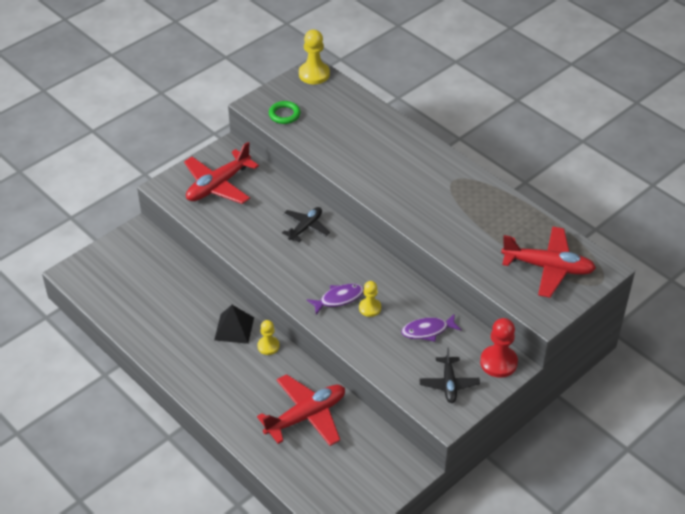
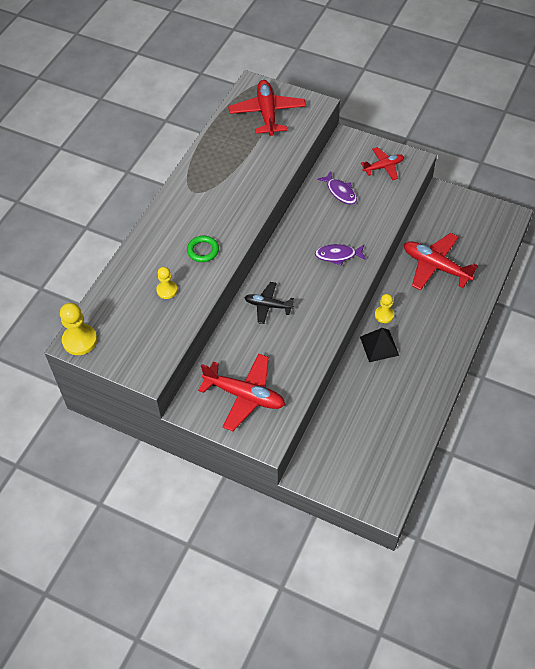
camera: 110 degrees left, 10 degrees up
(284, 114) = (154, 343): green ring -> green ring (203, 250)
(339, 299) = (338, 255): purple fish -> purple fish turned 45 degrees counterclockwise
(370, 308) = (337, 233): yellow pawn -> yellow pawn (167, 290)
(449, 384) = (383, 167): black plane -> red plane
(498, 362) = (348, 146): red pawn -> none

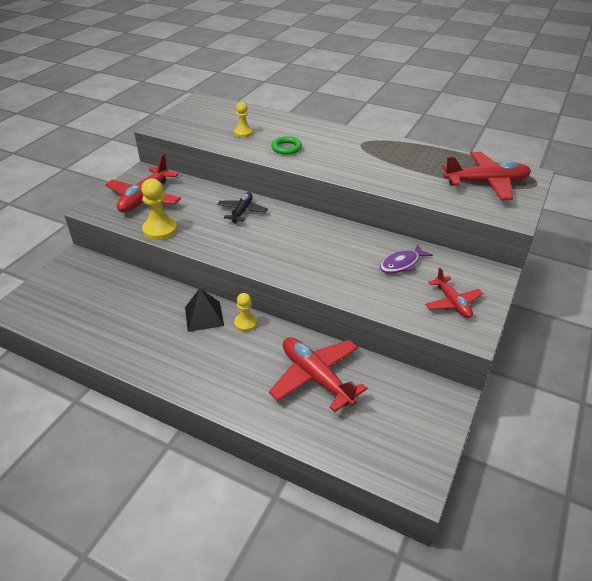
camera: 90 degrees right, 15 degrees down
(80, 340) = (201, 102): yellow pawn -> yellow pawn (160, 230)
(338, 255) = (304, 258): purple fish -> none
(436, 266) = (316, 377): red plane -> red plane turned 75 degrees counterclockwise

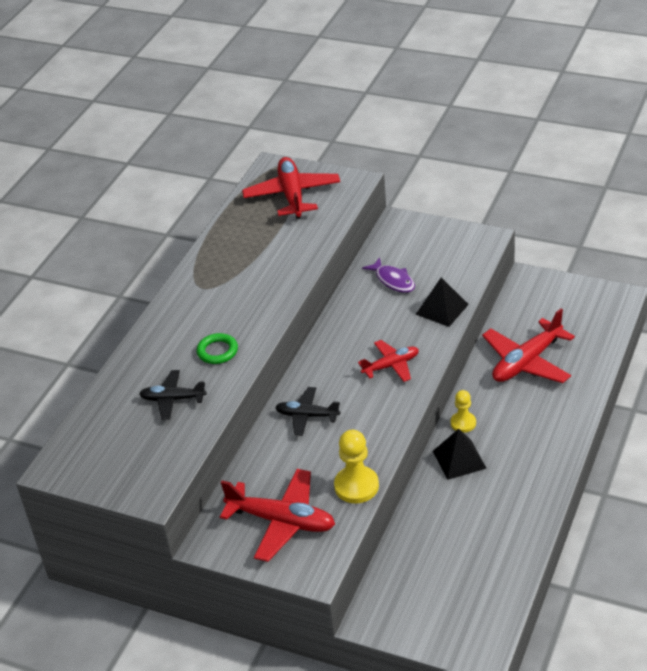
camera: 90 degrees left, 0 degrees up
(243, 133) = (173, 399): yellow pawn -> black plane
(357, 290) = (442, 309): none -> black pyramid
(452, 302) = (447, 248): red plane -> red plane (391, 366)

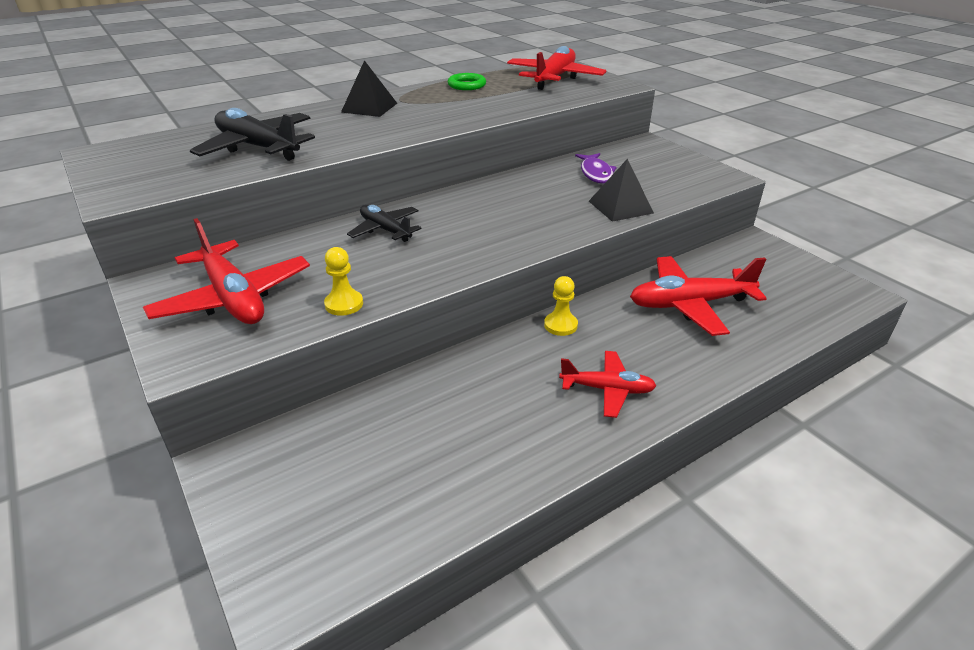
camera: 30 degrees right, 5 degrees down
(173, 399) = (258, 147): black plane -> black plane, size x1.66
(217, 351) = (345, 134): green ring -> green ring (467, 85)
(356, 486) = (344, 304): yellow pawn -> yellow pawn, size x0.62
(391, 366) = (515, 227): red plane -> red plane (607, 389)
(459, 459) = (518, 355): black pyramid -> black pyramid (369, 107)

